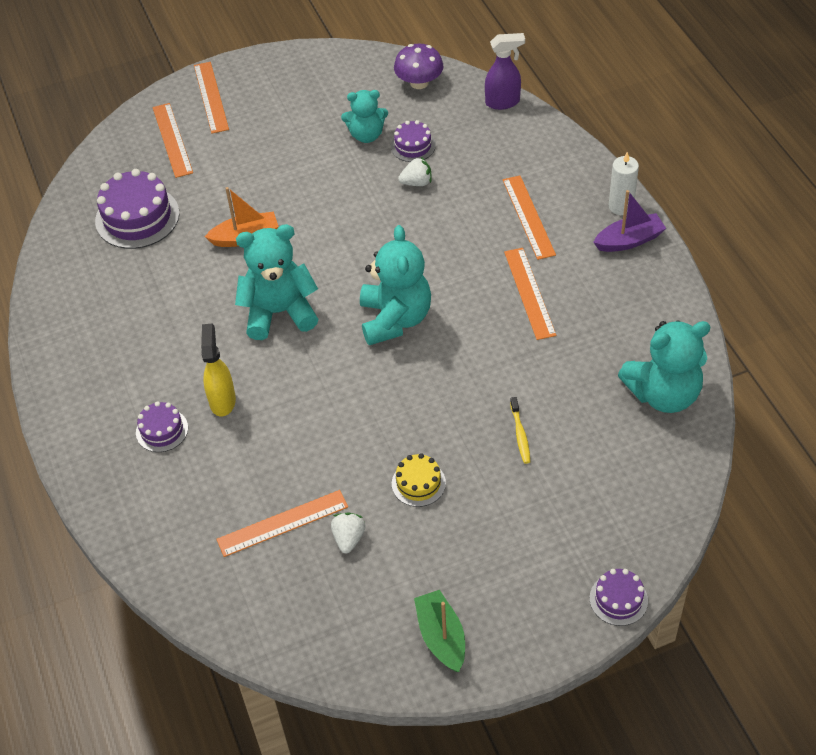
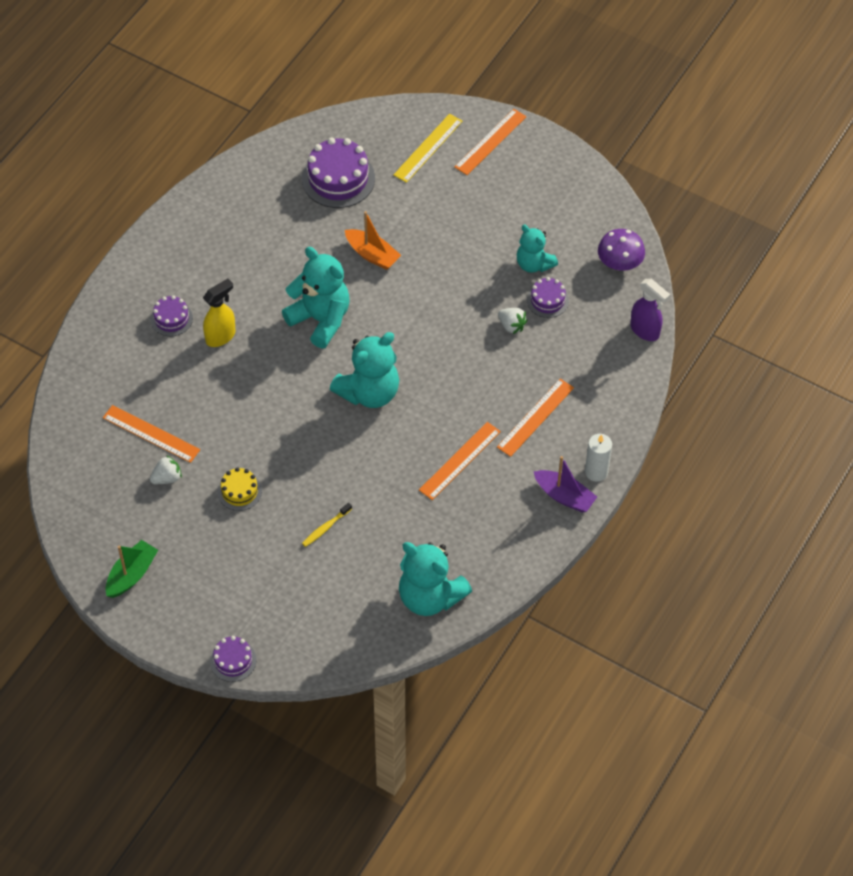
camera: 50 degrees right, 5 degrees up
(172, 140) = (428, 148): orange ruler -> yellow ruler

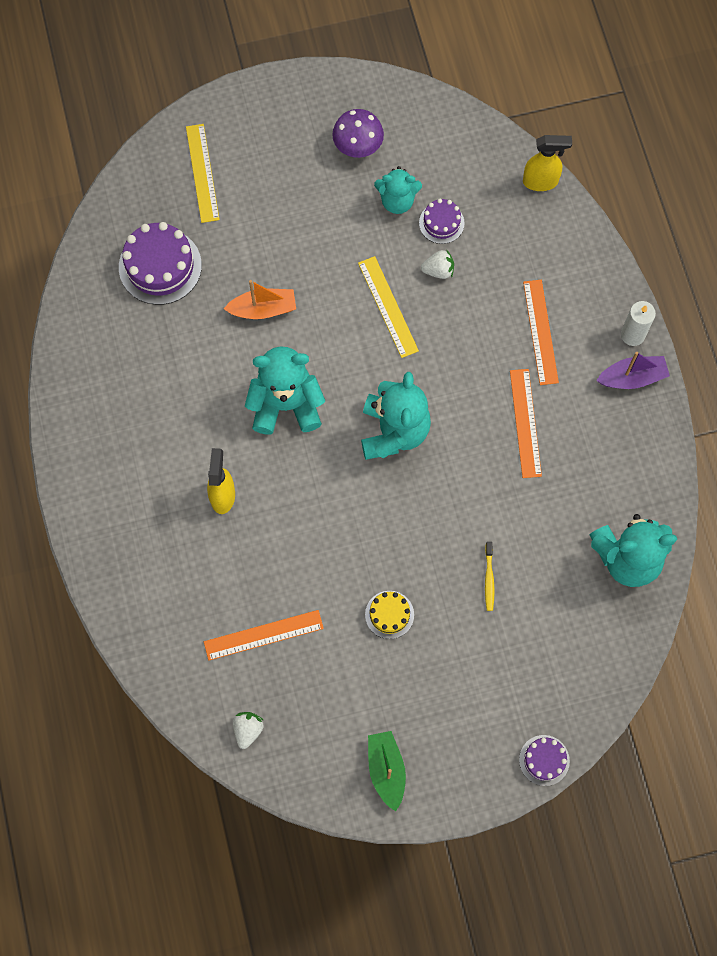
camera: 45 degrees left, 15 degrees up
(167, 478) = (320, 660): white strawberry -> white strawberry (248, 730)
(171, 319) = (164, 518): purple cake -> none
(453, 319) = (388, 306): none -> yellow ruler
(490, 142) = (246, 123): orange ruler -> none
(619, 263) = (460, 140): purple mushroom -> purple mushroom (358, 145)
(645, 331) = (541, 181): purple spray bottle -> yellow spray bottle

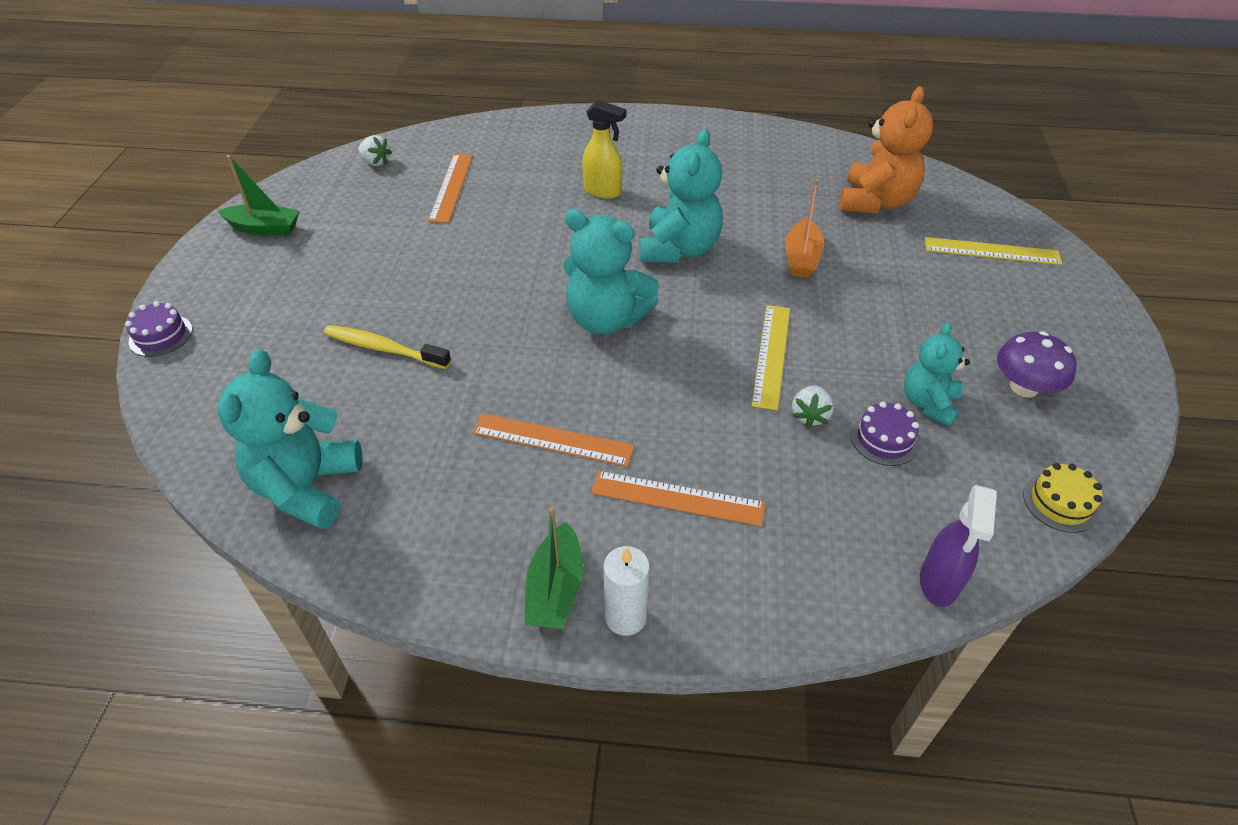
camera: 110 degrees right, 25 degrees down
(160, 266) = (875, 202): purple cake -> orange teddy bear
(388, 306) = (771, 355): yellow ruler -> yellow ruler turned 75 degrees counterclockwise
(389, 614) = (406, 266): yellow cake -> yellow cake (1060, 502)
(489, 579) = (384, 348): yellow toothbrush -> yellow toothbrush, size x1.62
(541, 181) = (939, 583): yellow spray bottle -> purple spray bottle
(632, 377) = (555, 589): purple boat -> green boat

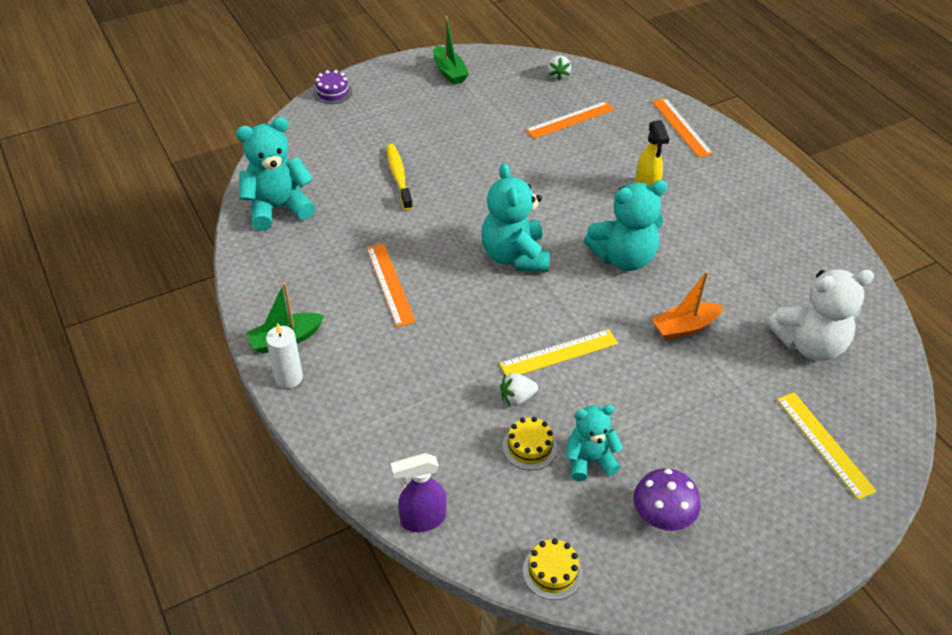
camera: 55 degrees right, 0 degrees up
(677, 498) = (390, 361): orange ruler -> orange ruler (681, 127)
(875, 202) = (809, 344): orange teddy bear -> white teddy bear
(884, 439) = (529, 447): purple cake -> yellow cake

